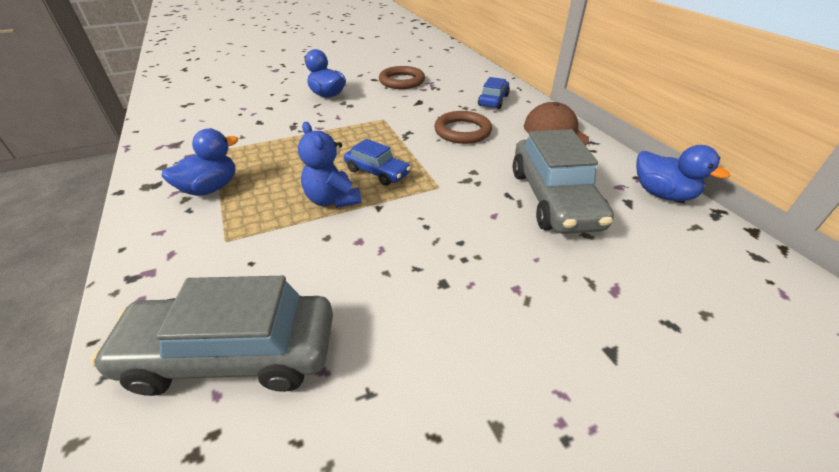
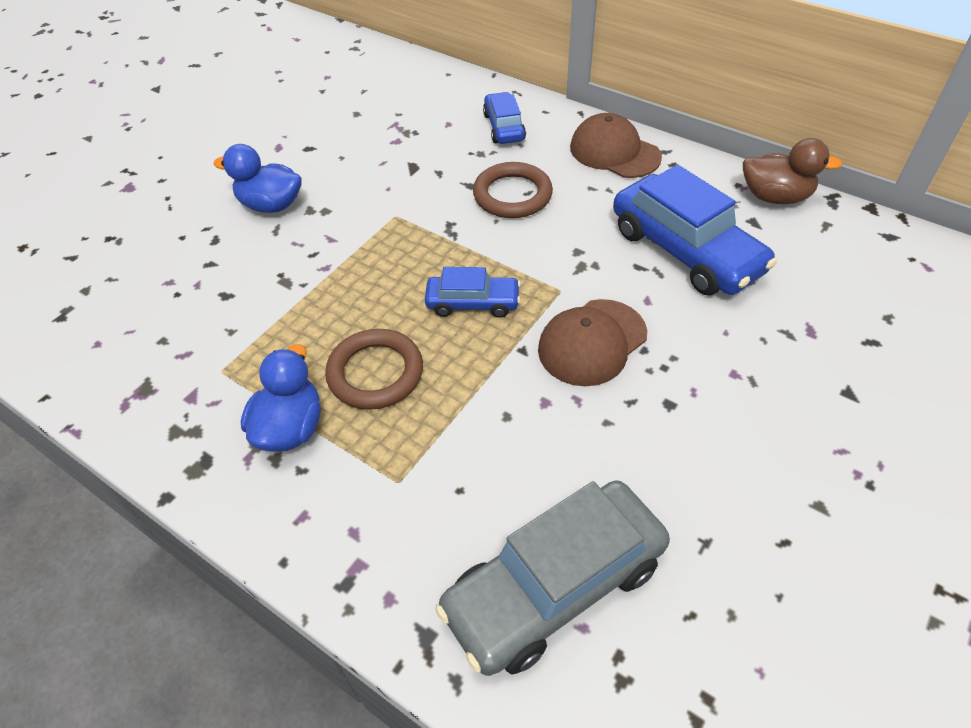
camera: 30 degrees left, 10 degrees up
(332, 200) = (461, 366): blue teddy bear -> none
(402, 81) = (352, 137): brown ring -> brown ring (375, 373)
(428, 222) = (592, 342): none -> brown cap
(553, 199) = (685, 250): grey car -> blue car
(662, 194) = (775, 197): blue duck -> brown duck

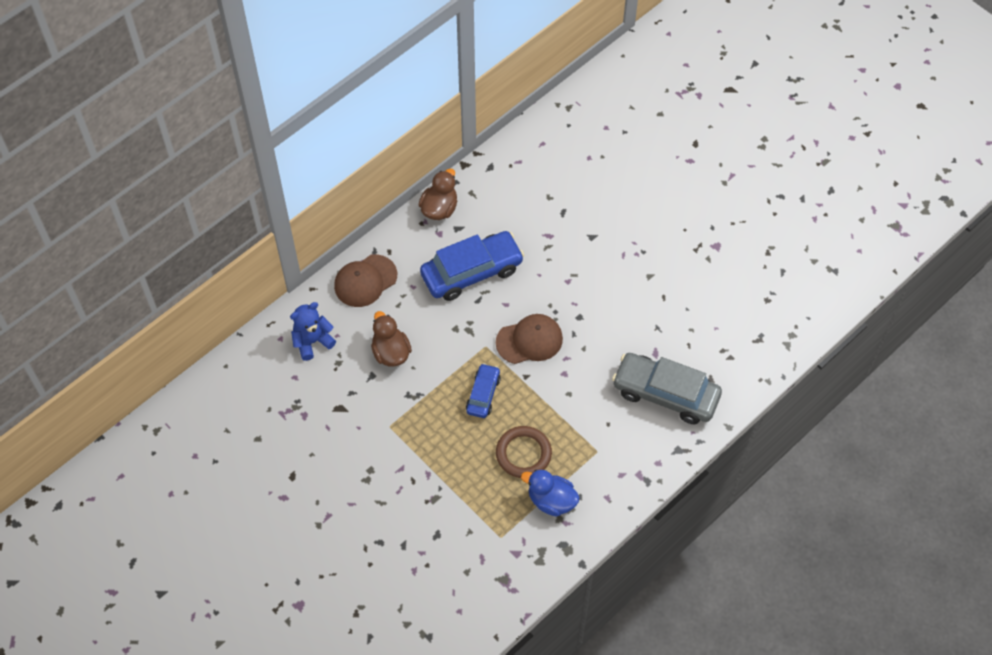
camera: 80 degrees left, 10 degrees up
(271, 205) = (353, 504): blue duck -> none
(504, 127) = (312, 341): blue car -> blue teddy bear
(512, 195) = (391, 352): brown ring -> brown duck
(554, 586) = (665, 394): grey car -> grey car turned 135 degrees clockwise
(592, 342) = (529, 340): brown cap -> brown cap turned 75 degrees counterclockwise

